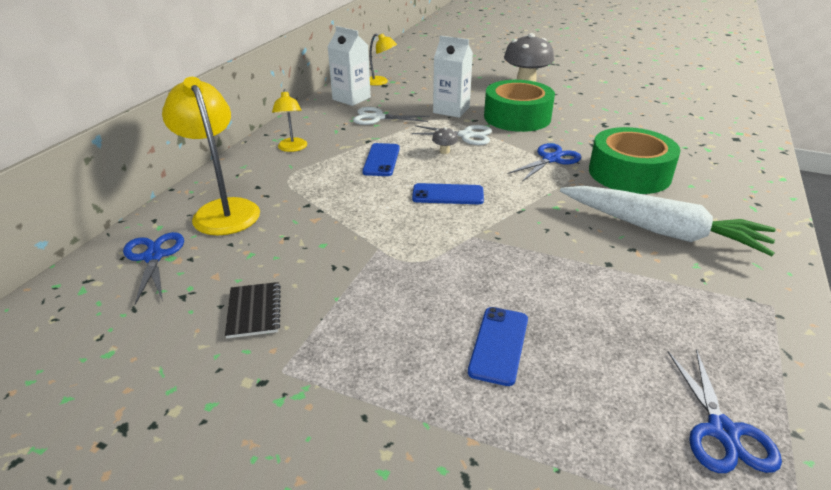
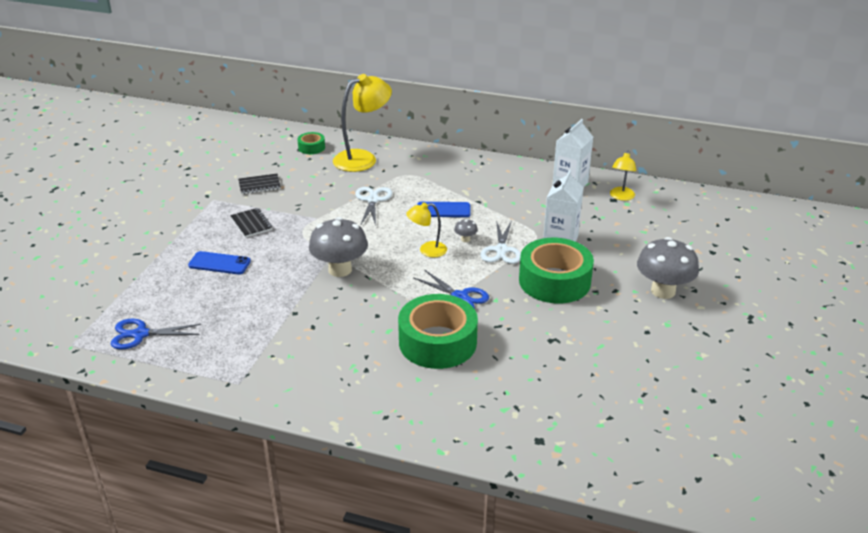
camera: 85 degrees right, 0 degrees up
(153, 257) = (311, 147): blue scissors -> green tape
(292, 148) = (457, 170): yellow lamp -> yellow lamp (427, 250)
(378, 118) = (528, 202): white scissors -> white scissors (372, 200)
(381, 314) = (251, 224): none -> black notebook
(448, 195) = (389, 243): blue phone -> none
(508, 229) = (340, 270): none -> grey mushroom
(661, 231) = (337, 346): white carrot -> none

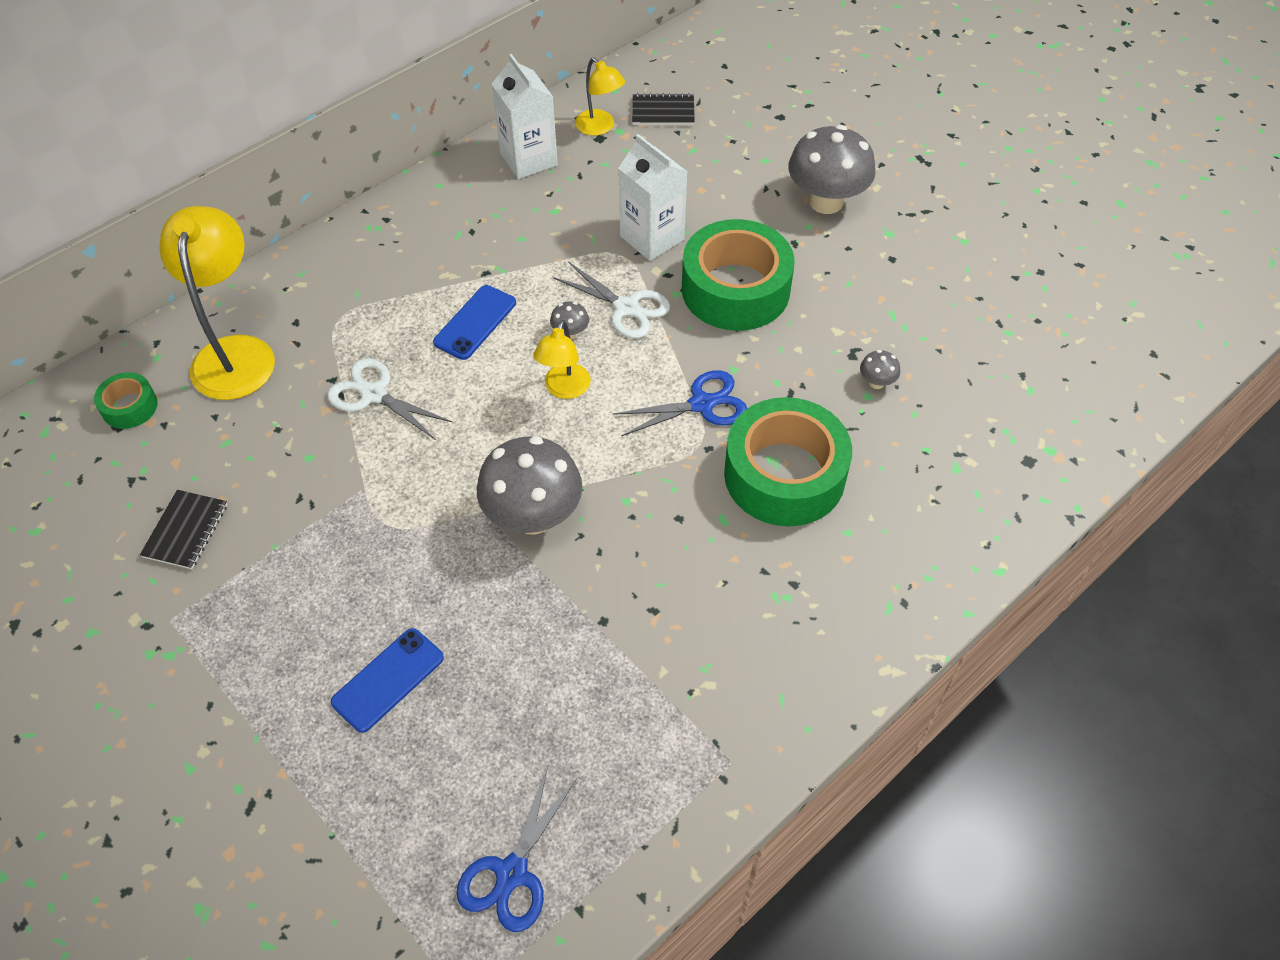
camera: 60 degrees left, 20 degrees up
(251, 224) = (303, 588): black notebook -> black notebook (663, 111)
(539, 356) = (876, 382): none -> grey mushroom

